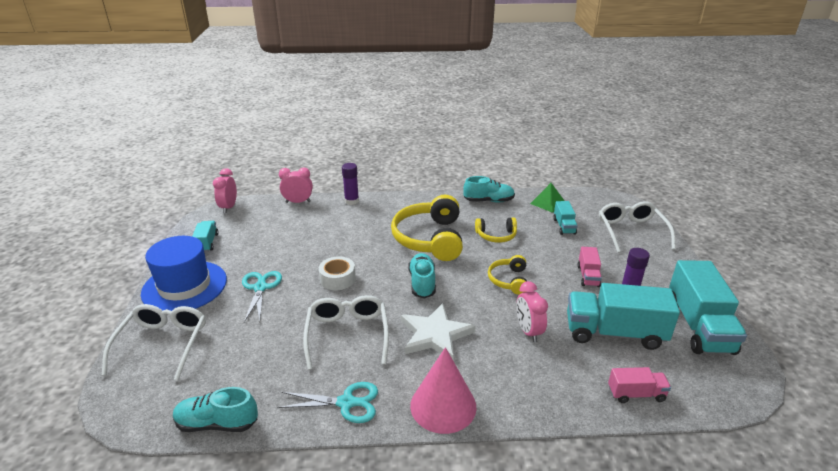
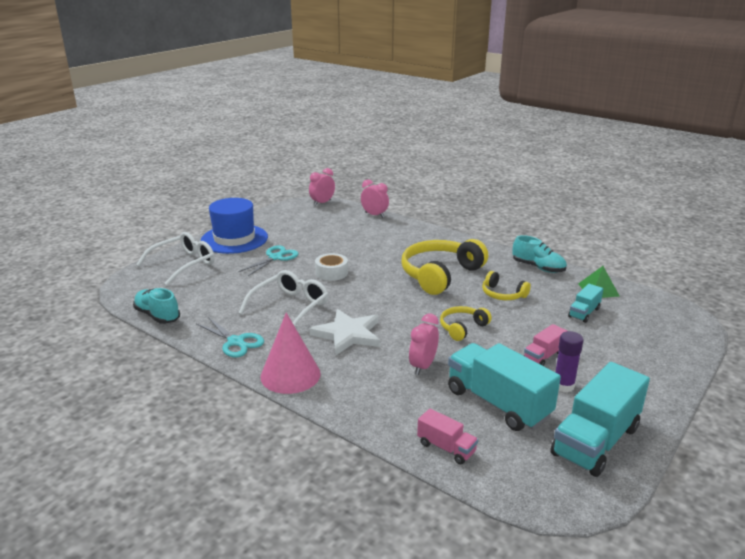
camera: 40 degrees right, 5 degrees down
(207, 243) = (280, 219): turquoise truck -> none
(351, 201) = (416, 228): purple glue stick -> none
(422, 283) = (388, 300): turquoise shoe -> none
(631, 231) = (655, 345): white glasses -> none

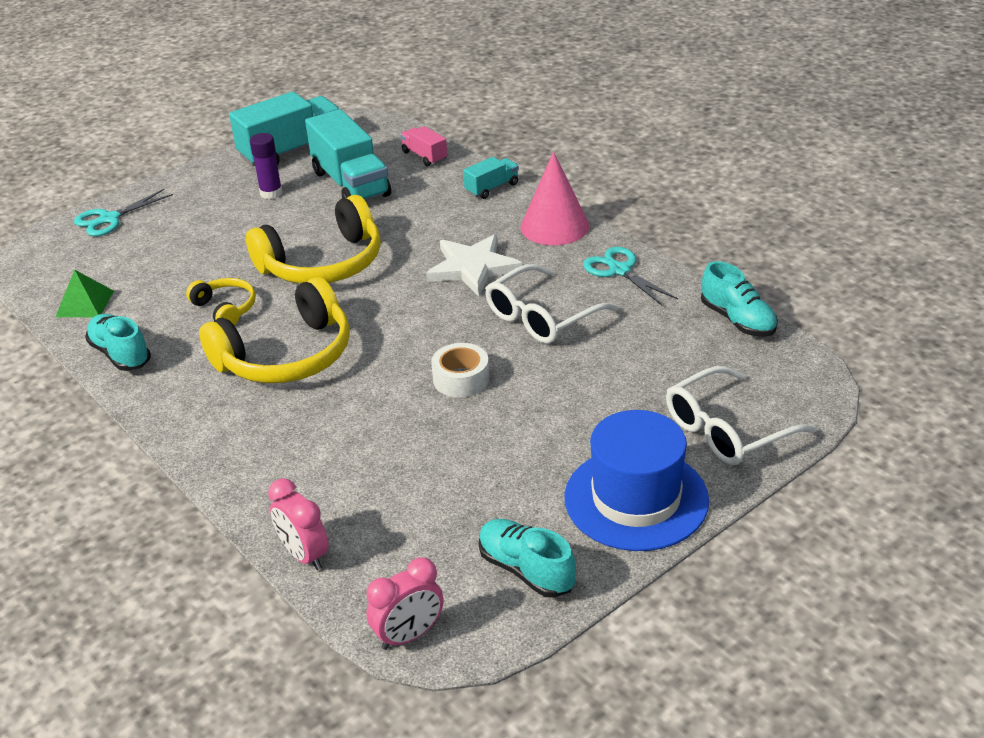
camera: 165 degrees left, 10 degrees up
(275, 257) = (553, 429): turquoise scissors -> turquoise scissors (109, 219)
(281, 218) = (526, 570): none -> turquoise shoe
(423, 366) = (402, 223): pink clock -> none
(462, 328) = (323, 263): yellow headphones -> yellow headphones, size x1.96
(543, 356) = (260, 222): pink truck -> none
(584, 313) = (150, 270): turquoise truck -> turquoise truck (492, 188)

